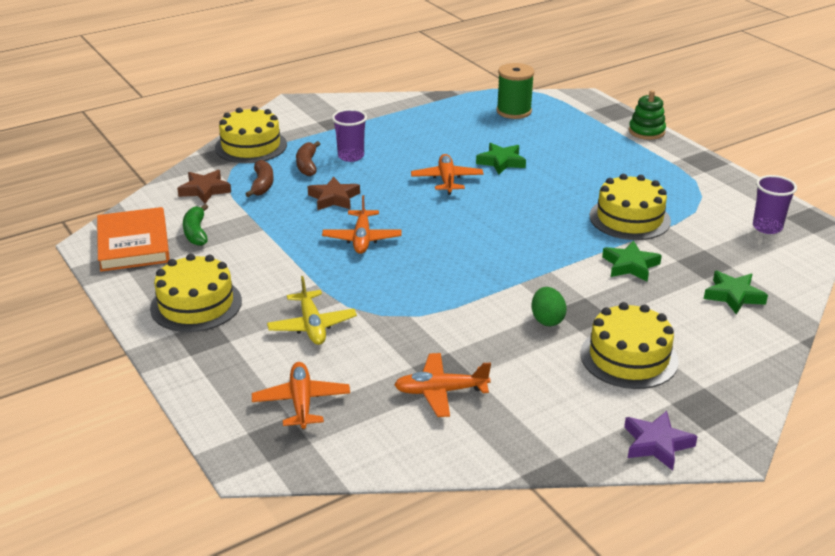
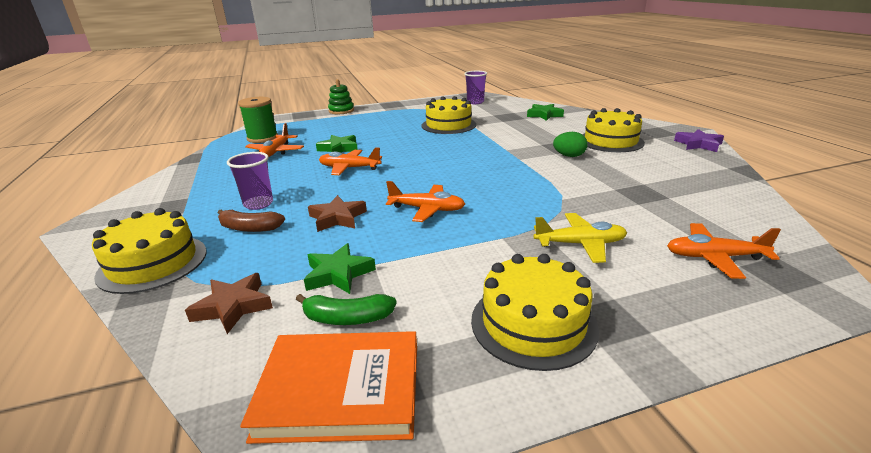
camera: 75 degrees left, 5 degrees down
(262, 185) = (265, 259): brown banana -> none
(441, 391) = (670, 195): orange plane -> orange plane (276, 152)
(630, 265) = (506, 130): green star -> green star (338, 274)

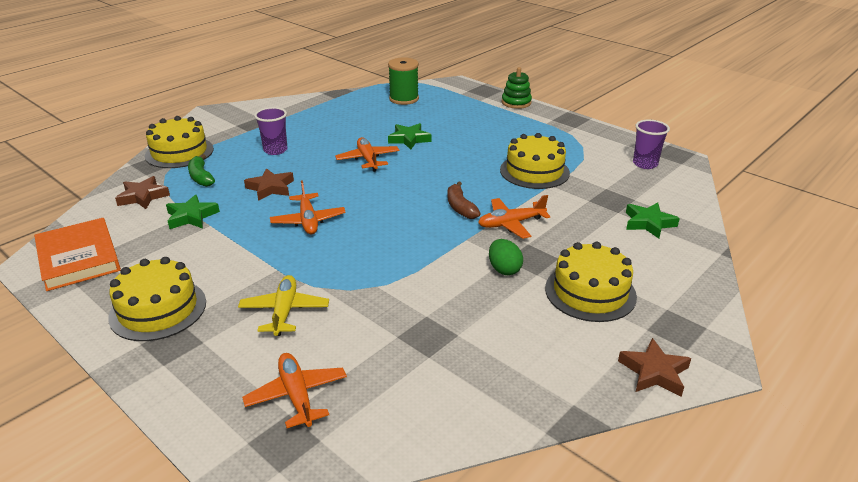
camera: 60 degrees right, 5 degrees up
(249, 228) = (237, 162): brown banana -> brown banana (460, 207)
(276, 152) = (378, 117): orange plane -> orange plane (511, 224)
(347, 318) = (142, 237): green banana -> green banana (201, 177)
(580, 244) = (284, 311): yellow plane -> yellow plane turned 150 degrees counterclockwise
(698, 144) = (654, 372): purple star -> brown star

